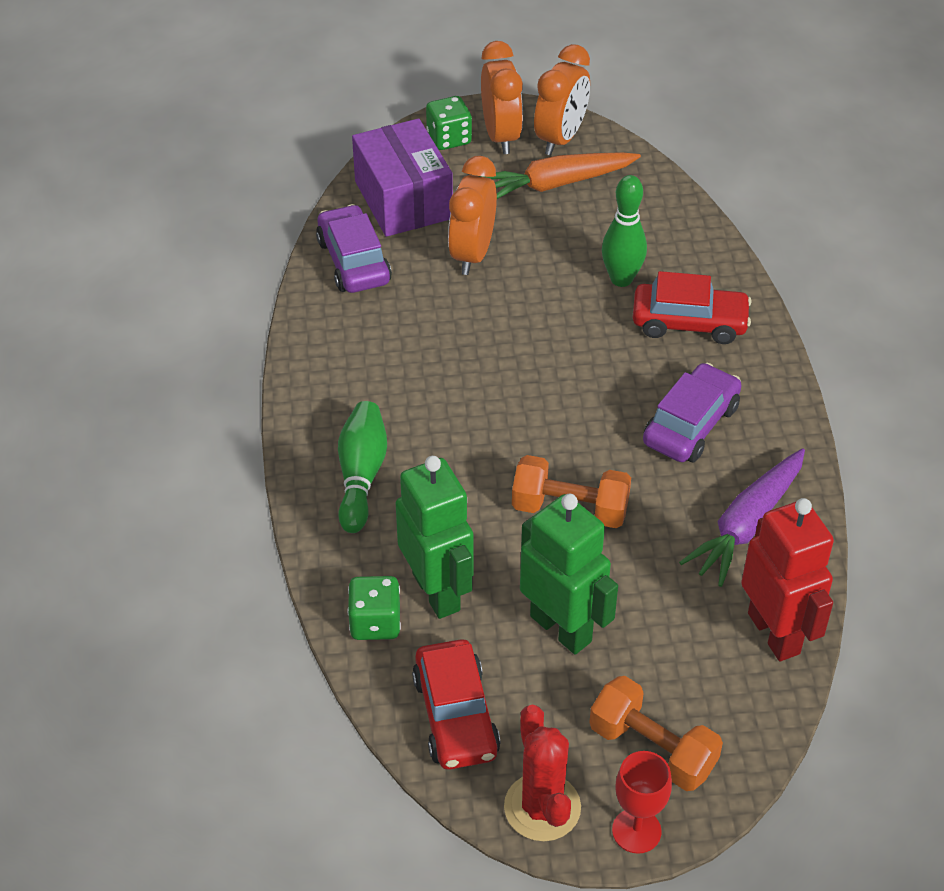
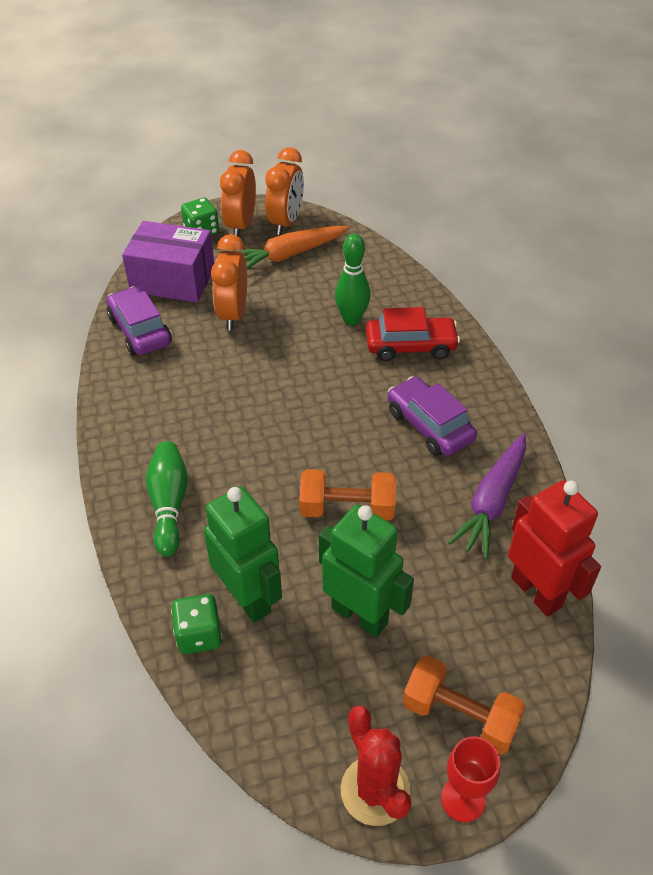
camera: 10 degrees left, 0 degrees up
(403, 200) = (173, 280): purple box -> purple box turned 45 degrees counterclockwise
(455, 716) = (283, 712): red car -> none
(501, 136) = (241, 225): orange clock -> orange clock turned 150 degrees counterclockwise
(690, 425) = (429, 426): purple car -> purple car turned 60 degrees counterclockwise

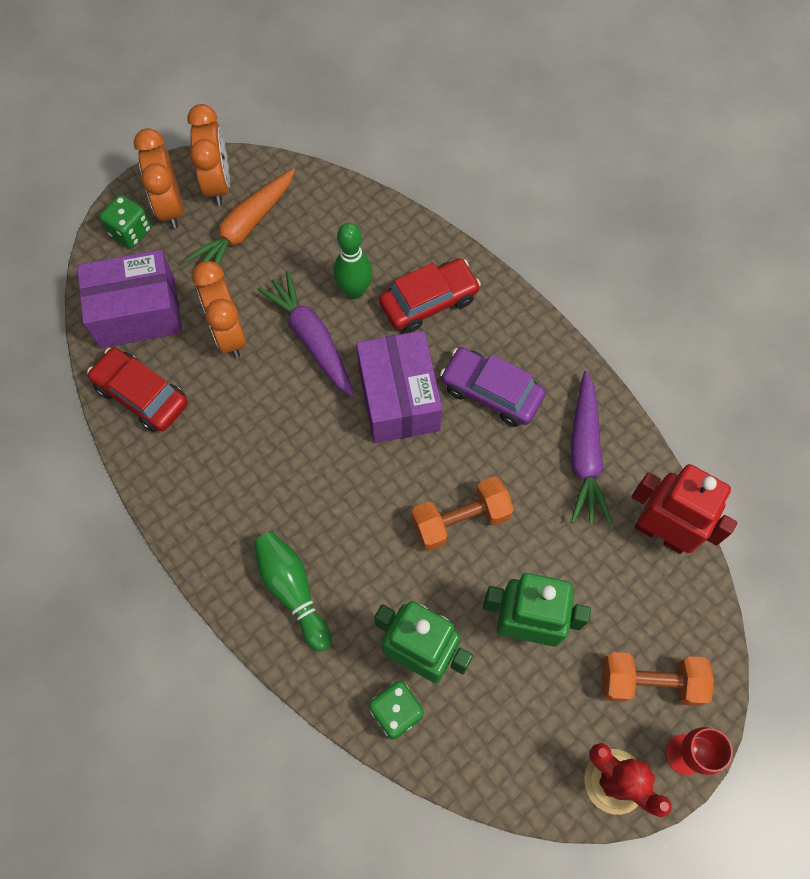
camera: 25 degrees left, 20 degrees up
(140, 330) = (141, 395): purple car -> red car
(297, 339) = (312, 339): none -> purple carrot
(345, 402) = (398, 398): none -> purple box

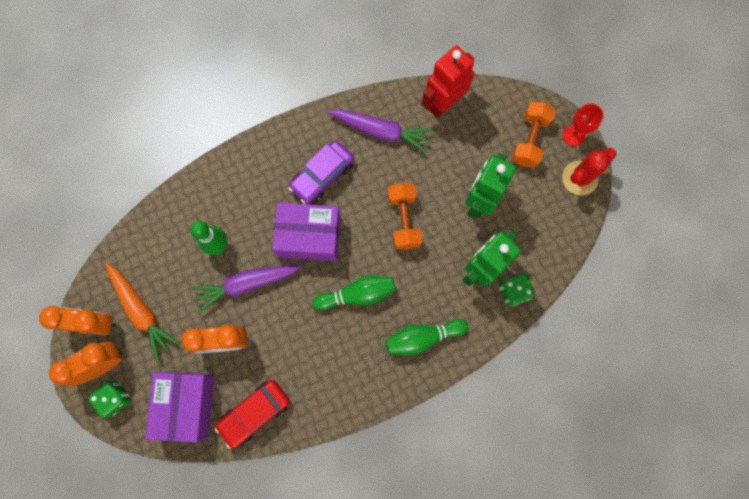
camera: 75 degrees left, 10 degrees up
(170, 206) = (103, 364): orange clock -> orange clock turned 150 degrees clockwise
(333, 483) = (357, 294): none -> green bowling pin
(429, 301) = (243, 197): red car -> none

